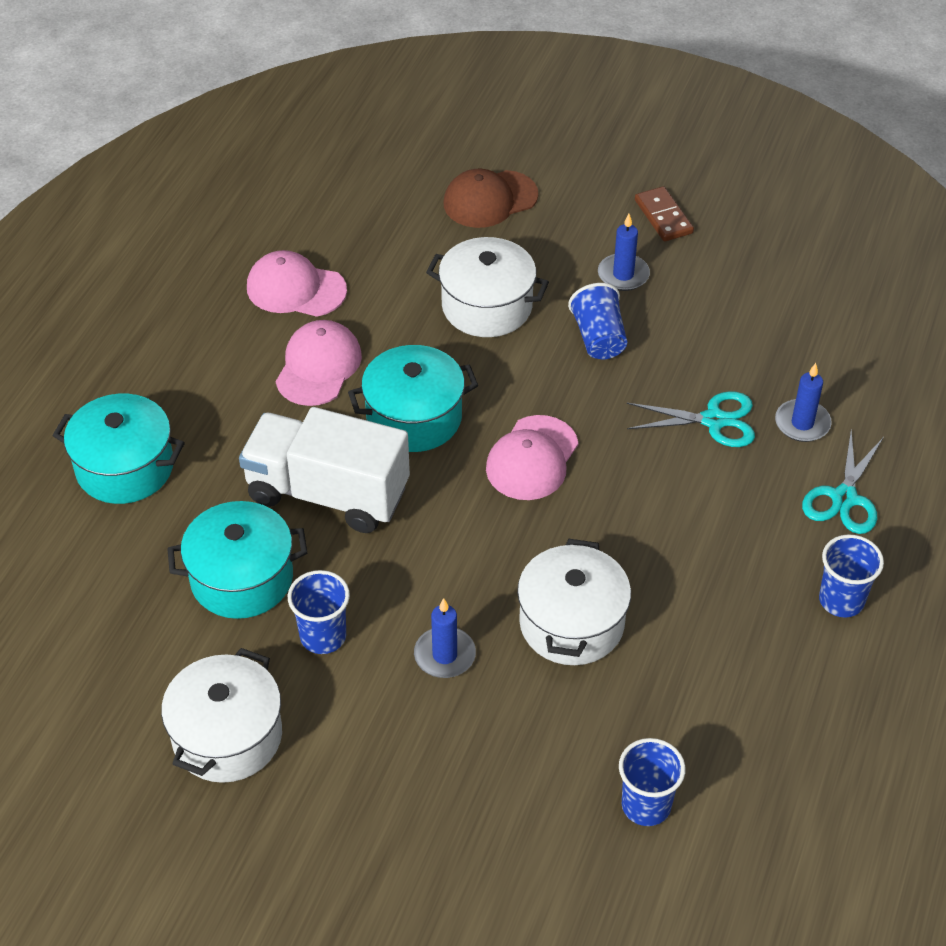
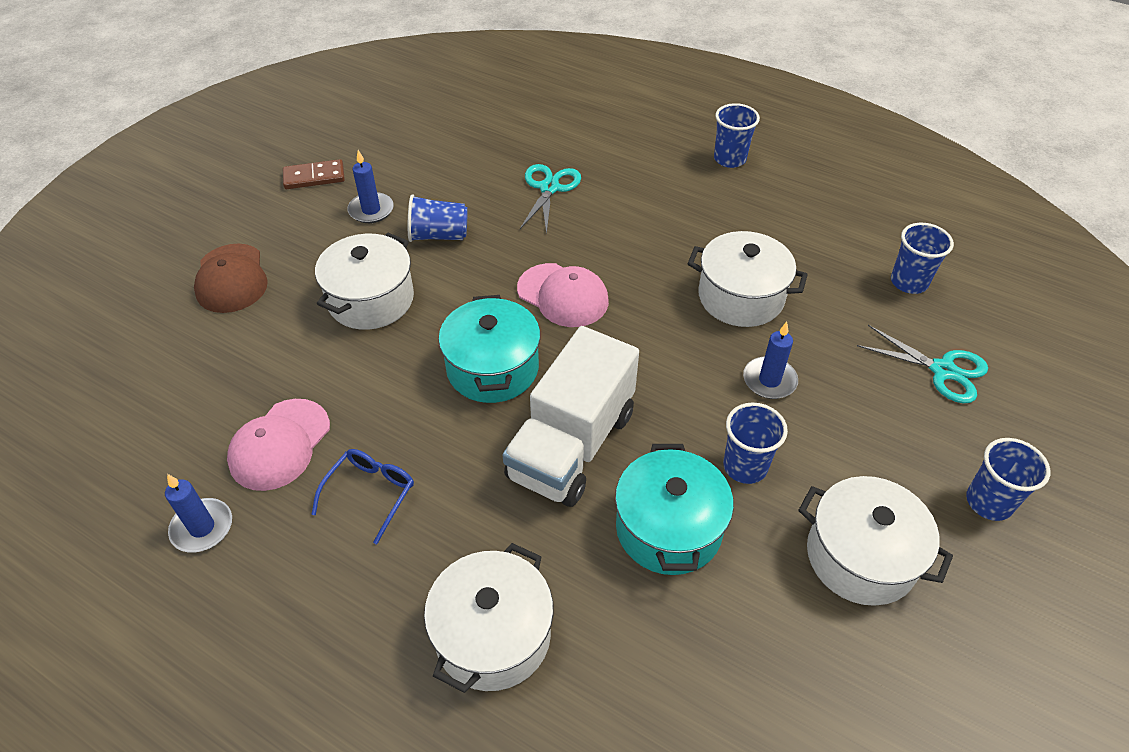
camera: 80 degrees left, 0 degrees up
(125, 467) = (493, 635): turquoise pot -> white pot
(253, 360) = (370, 493): none -> blue glasses
(308, 860) = (988, 502): none -> blue cup
(318, 366) = (400, 436): pink cap -> none
(802, 423) = (564, 146): blue candle -> blue candle (202, 527)
(844, 498) = (639, 141): turquoise scissors -> turquoise scissors (942, 370)

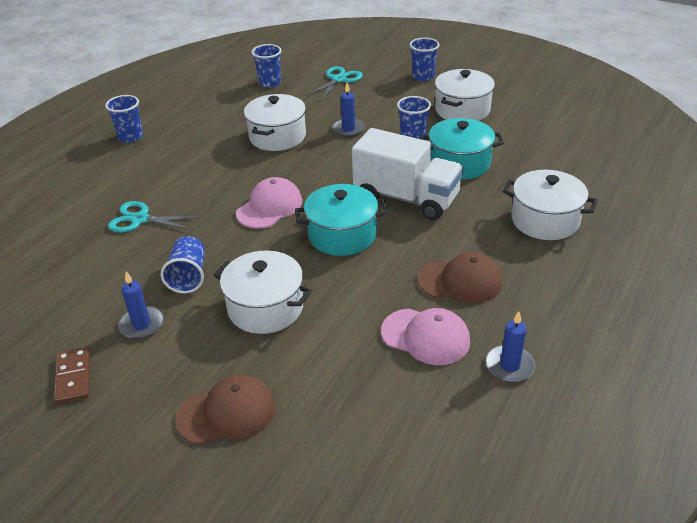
camera: 90 degrees left, 10 degrees down
(370, 493) = (460, 281): blue glasses -> brown cap

